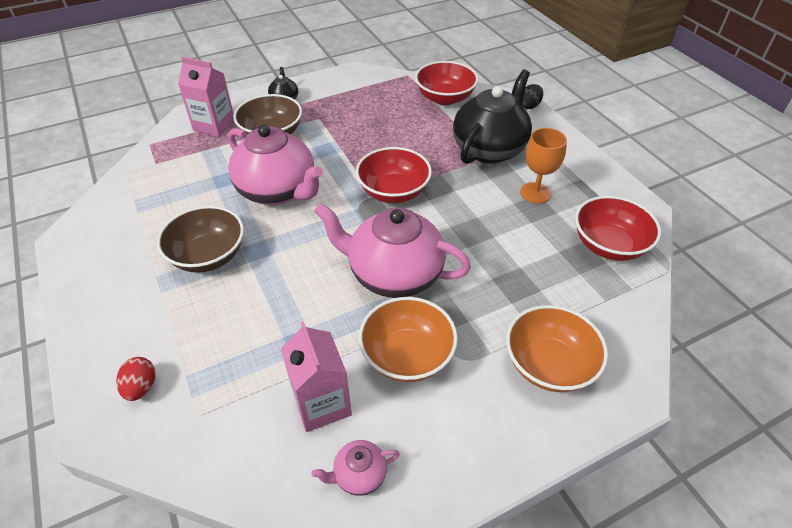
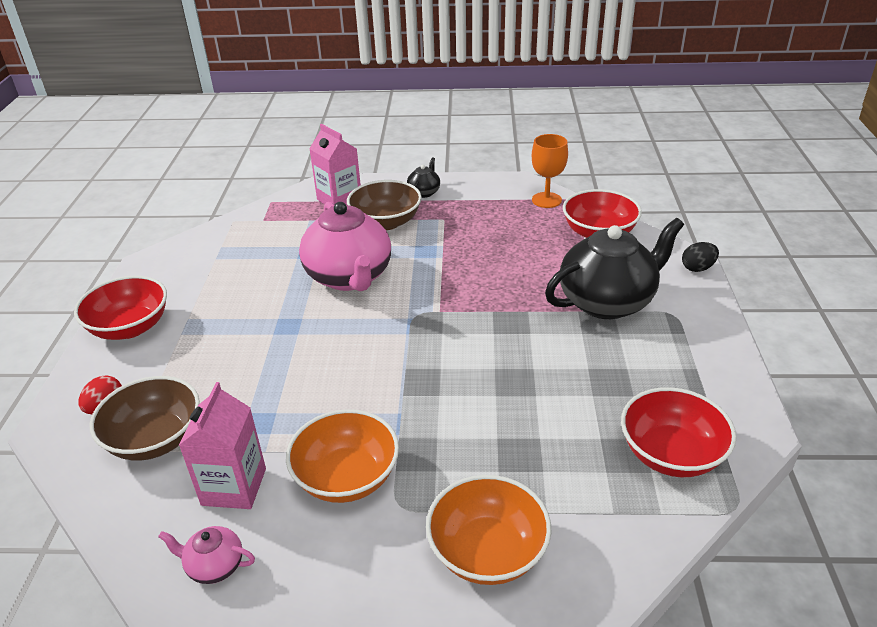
camera: 30 degrees right, 10 degrees down
(208, 256) = (243, 316): brown bowl -> brown bowl (155, 439)
(393, 192) = (462, 313): red bowl -> red bowl (130, 327)
(394, 274) = (397, 395): pink teapot -> none
(535, 193) = (624, 366): orange goblet -> orange goblet (546, 200)

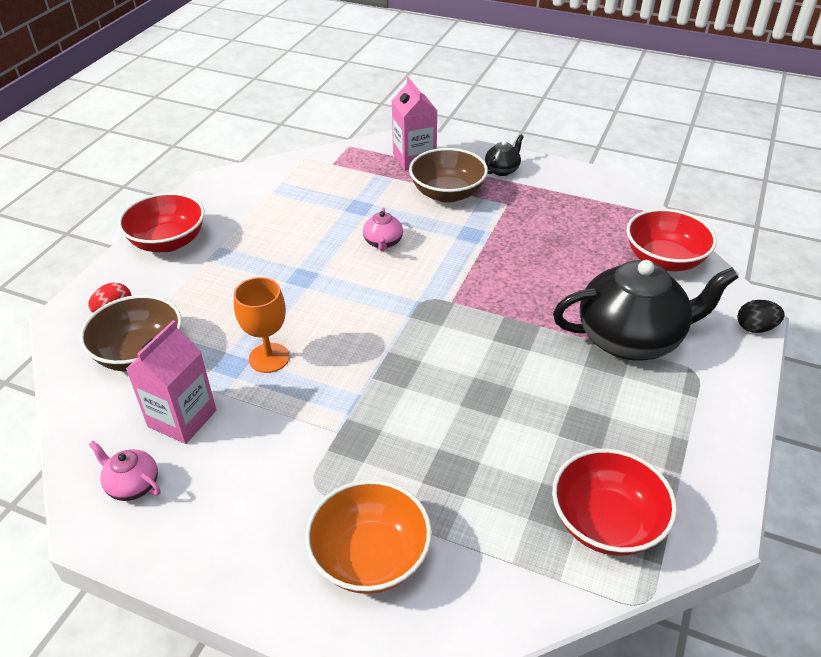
camera: 20 degrees right, 5 degrees up
(347, 477) = (281, 442): orange bowl -> none
(349, 277) = (383, 243): pink teapot -> pink teapot, size x0.43
(546, 200) = (627, 208): orange goblet -> orange goblet (269, 358)

